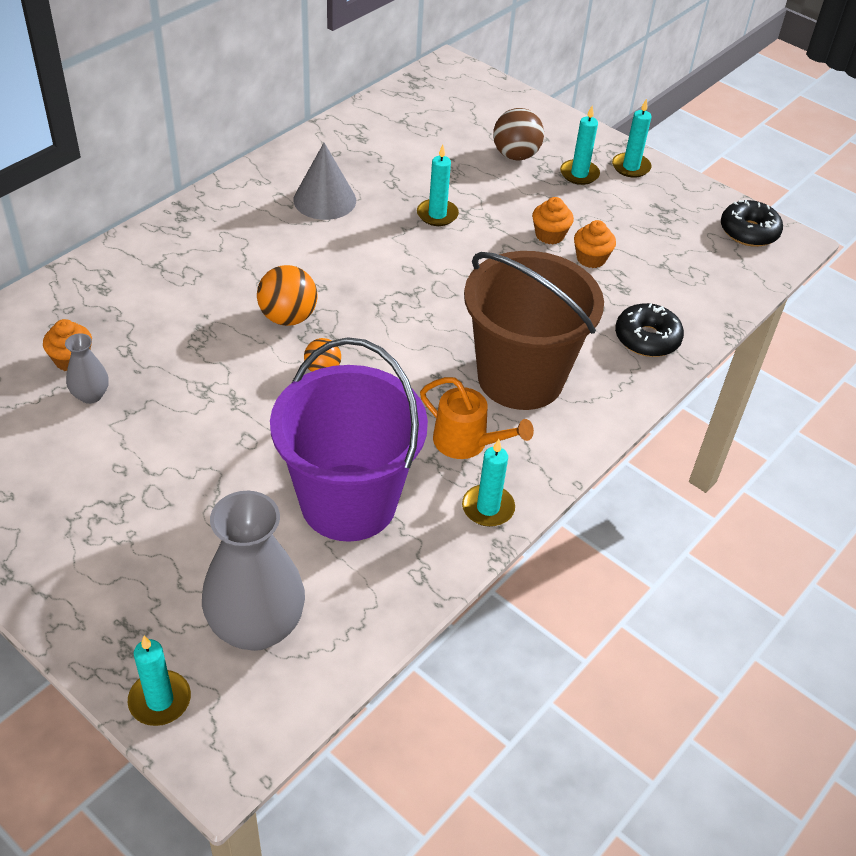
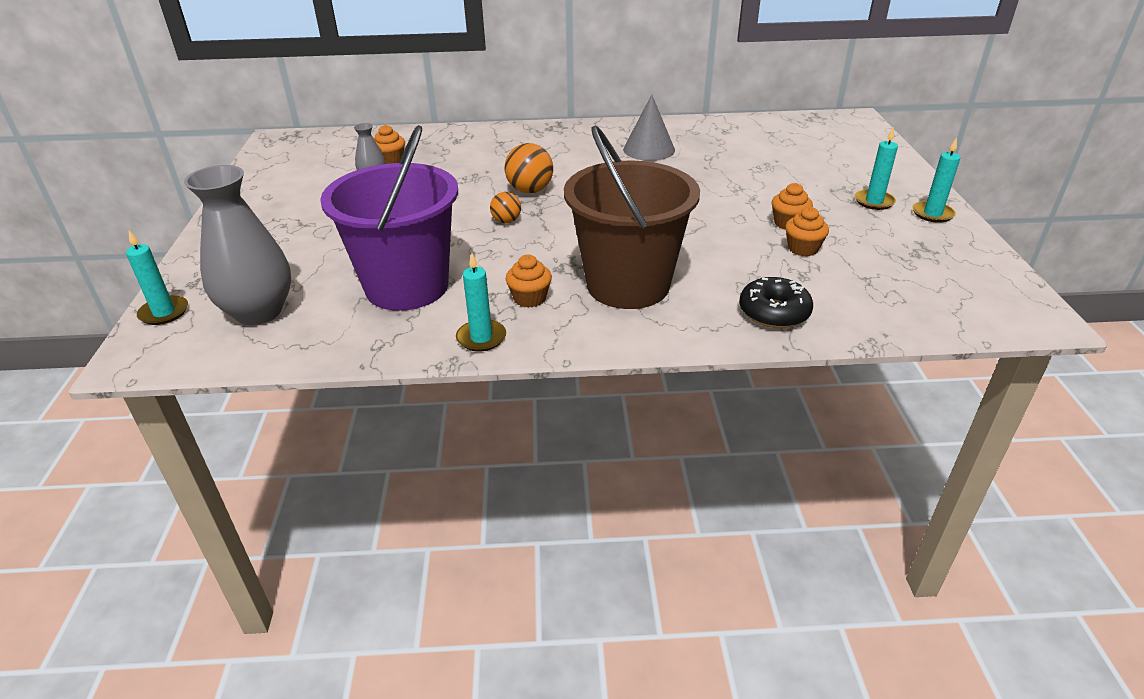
camera: 50 degrees right, 10 degrees down
(437, 214) = (715, 182): turquoise candle -> none
(467, 443) = (529, 298): orange watering can -> orange cupcake
(515, 155) = (833, 175): brown ball -> none
(749, 232) = (998, 293): black donut -> none

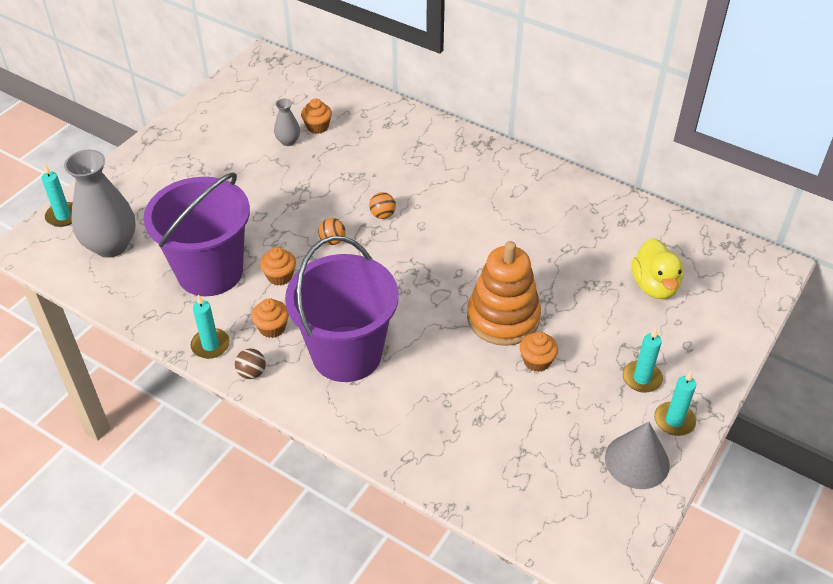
camera: 35 degrees right, 10 degrees up
(530, 190) = (382, 215): orange ball -> orange ball, size x0.60
(554, 338) = (252, 373): none -> brown ball
(628, 285) = (346, 354): brown bucket -> purple bucket
(649, 149) = (527, 213): grey cone -> grey cone (637, 461)
(723, 210) = (503, 318): none -> orange stacking toy
(774, 312) = (415, 439): black donut -> none
(800, 153) = (654, 286): none -> yellow duck
(802, 249) = (513, 393): orange cupcake -> orange cupcake (280, 276)

